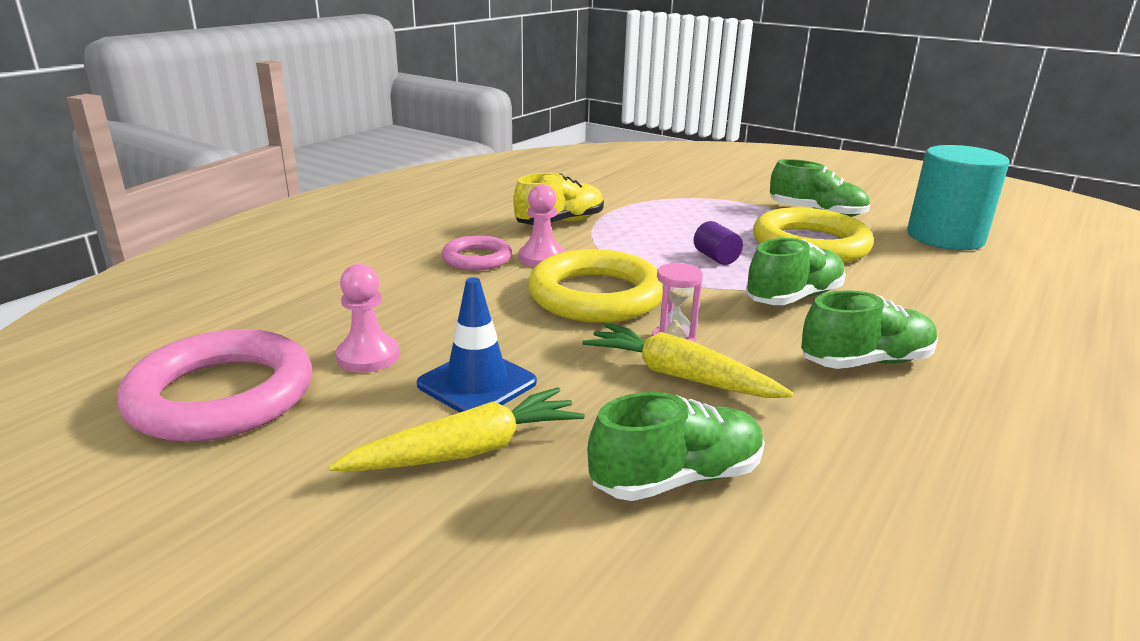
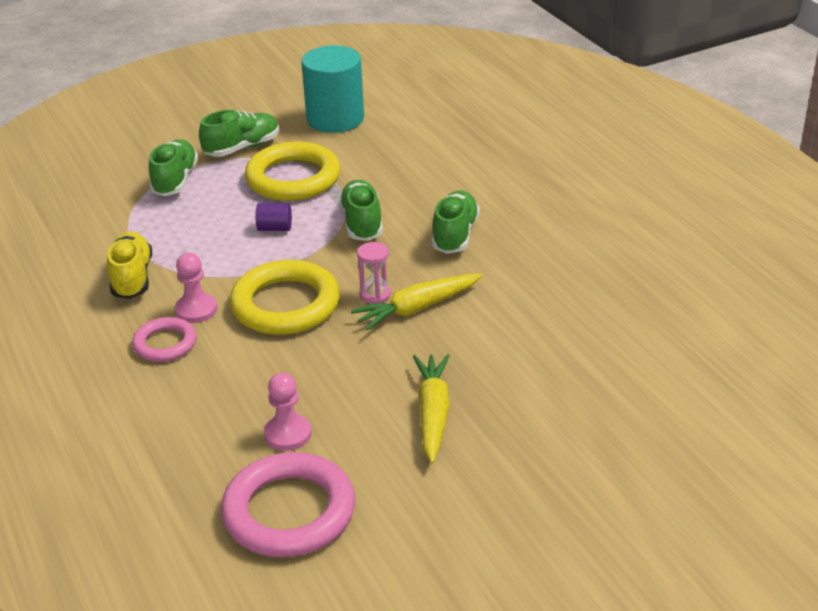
camera: 60 degrees left, 10 degrees up
(477, 383) = (363, 392): blue traffic cone -> none
(676, 478) = (508, 346): green shoe -> green shoe (175, 180)

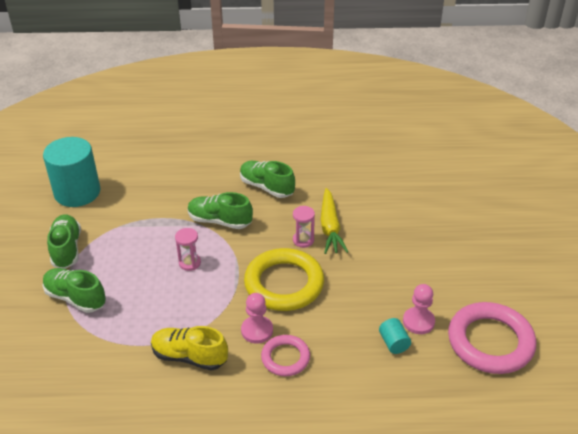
camera: 65 degrees left, 5 degrees up
(236, 422) = (393, 343): none -> turquoise cylinder
(275, 228) = (190, 263): purple cylinder -> pink hourglass
(293, 178) = (135, 235): yellow ring -> none
(433, 413) = (433, 254): yellow carrot -> none

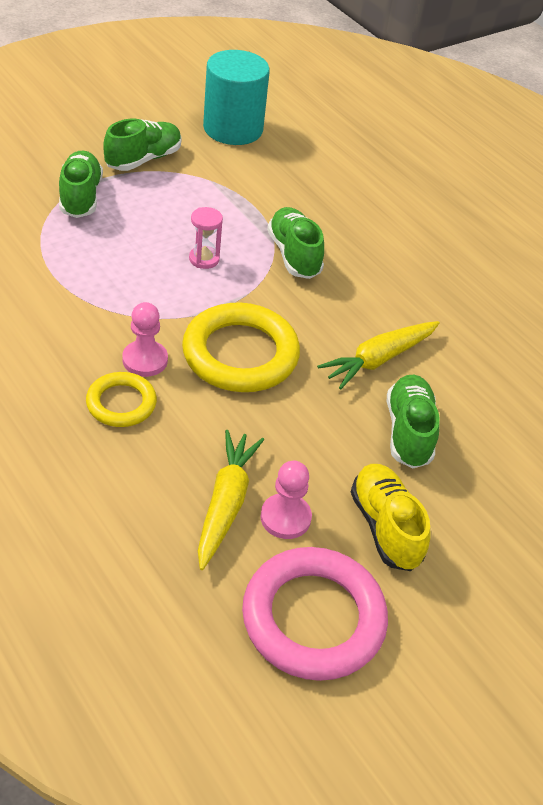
camera: 50 degrees right, 5 degrees up
(189, 356) = (63, 319): yellow shoe -> yellow shoe (385, 527)
(267, 187) = (393, 271): green shoe -> green shoe (408, 432)
(285, 358) = (121, 403): pink ring -> yellow ring
(303, 240) = (331, 342): pink hourglass -> none
(393, 343) = (226, 503): turquoise cylinder -> yellow carrot

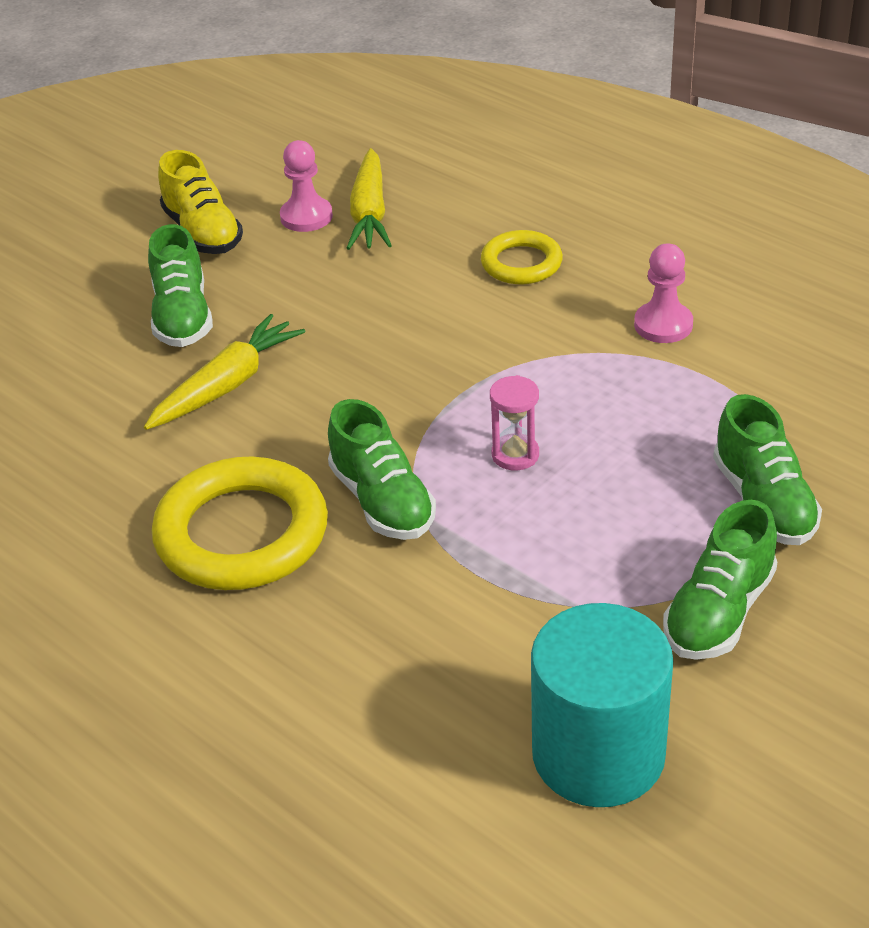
camera: 175 degrees right, 5 degrees down
(145, 360) = (521, 309): pink pawn -> pink pawn (663, 325)
(240, 354) = (409, 345): yellow ring -> yellow ring (242, 533)
(313, 618) = (263, 162): pink ring -> none

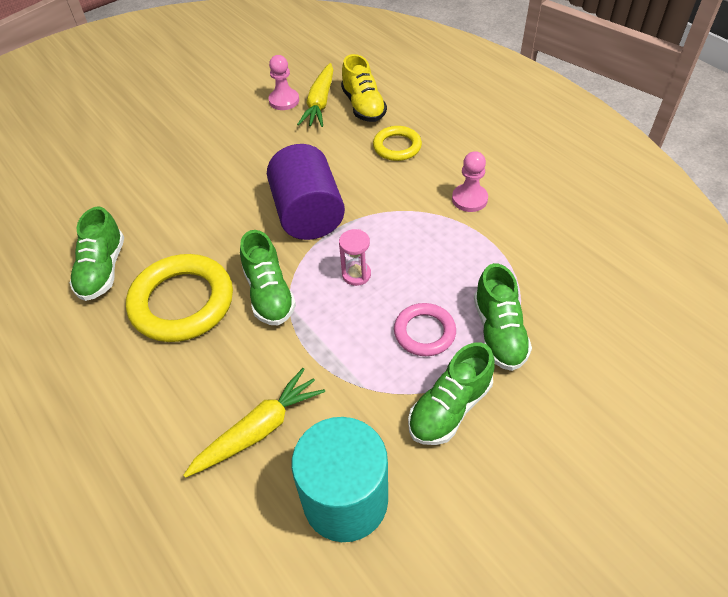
camera: 10 degrees right, 10 degrees up
(182, 316) = (196, 155): green shoe -> green shoe (103, 270)
(203, 232) = (224, 103): yellow shoe -> yellow shoe (363, 106)
(227, 385) = (206, 202): yellow carrot -> yellow carrot (259, 430)
(406, 380) = (308, 214): none -> purple cylinder
(649, 518) = (424, 332): none -> pink ring

